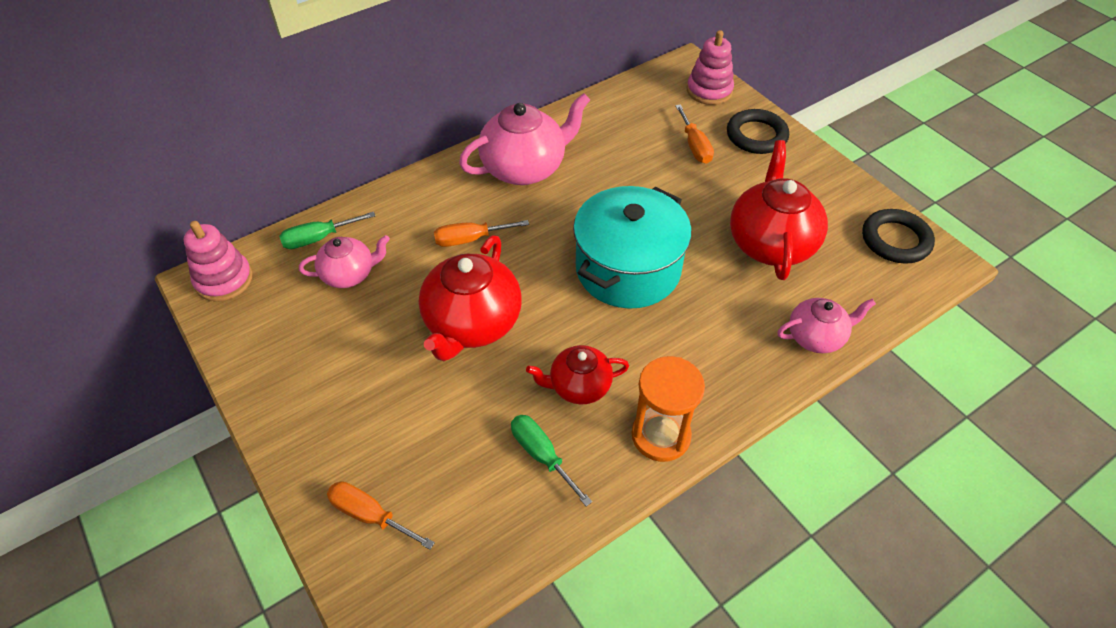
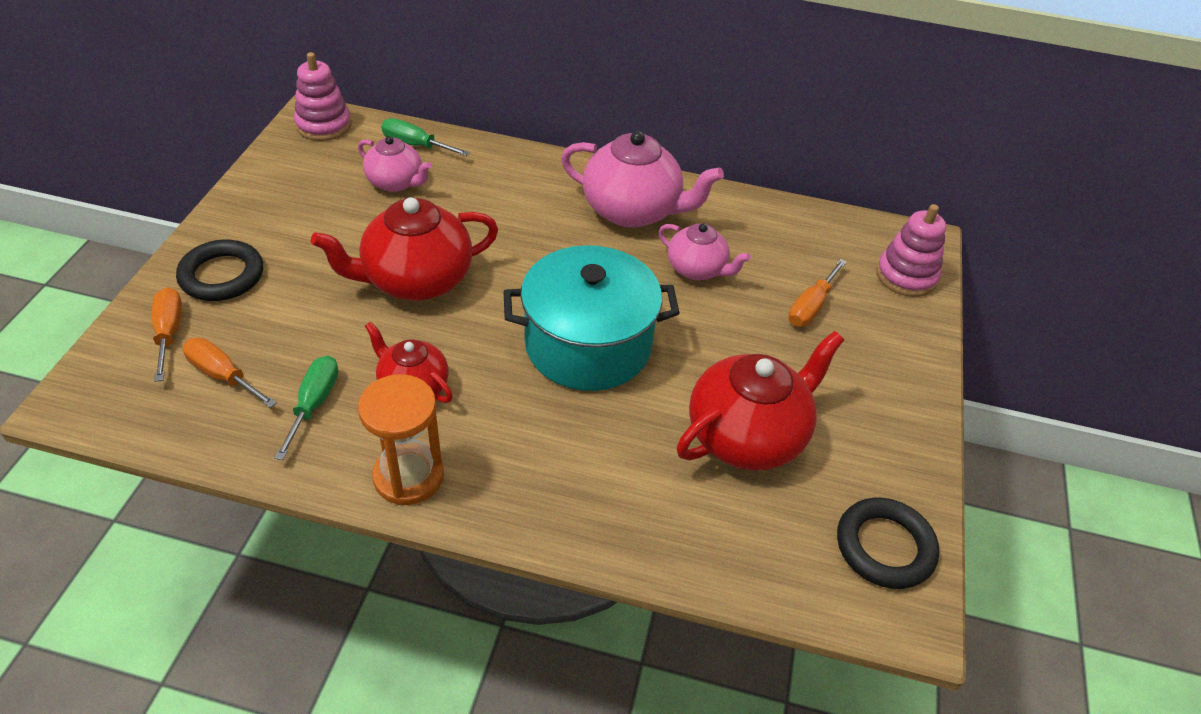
camera: 45 degrees right, 5 degrees down
(470, 239) = (509, 226): orange screwdriver -> orange screwdriver (222, 375)
(756, 136) = (890, 346): black ring -> black ring (222, 275)
(816, 337) = (657, 541): pink teapot -> pink teapot (697, 269)

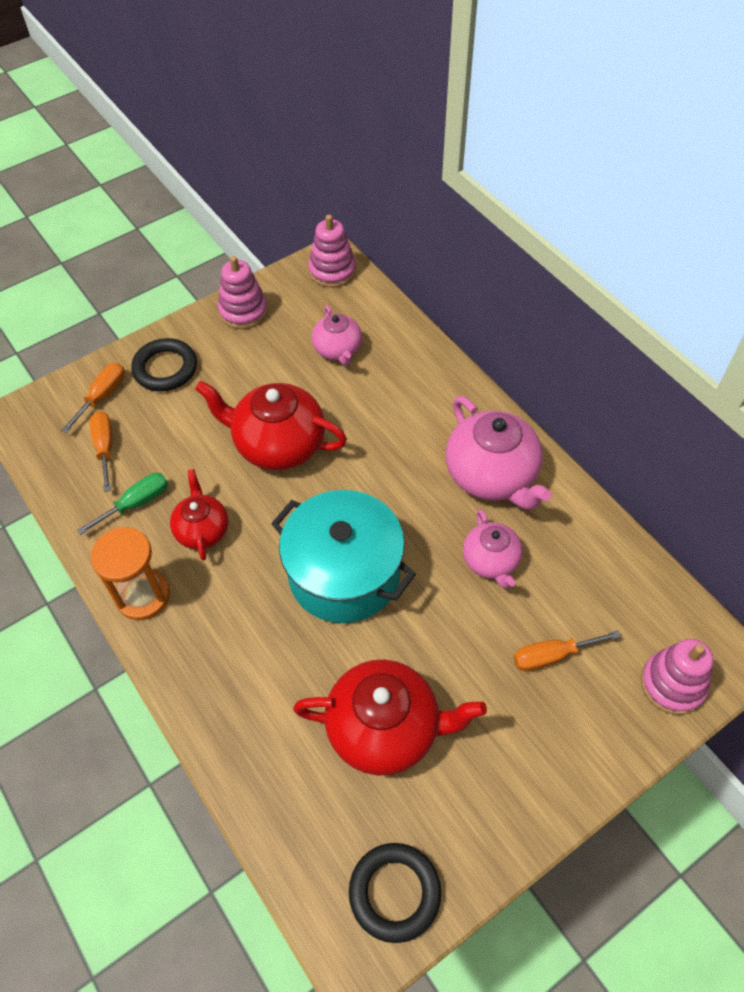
camera: 45 degrees right, 10 degrees up
(262, 192) = (243, 311): none -> pink stacking toy
(415, 145) = (381, 322): green screwdriver -> none

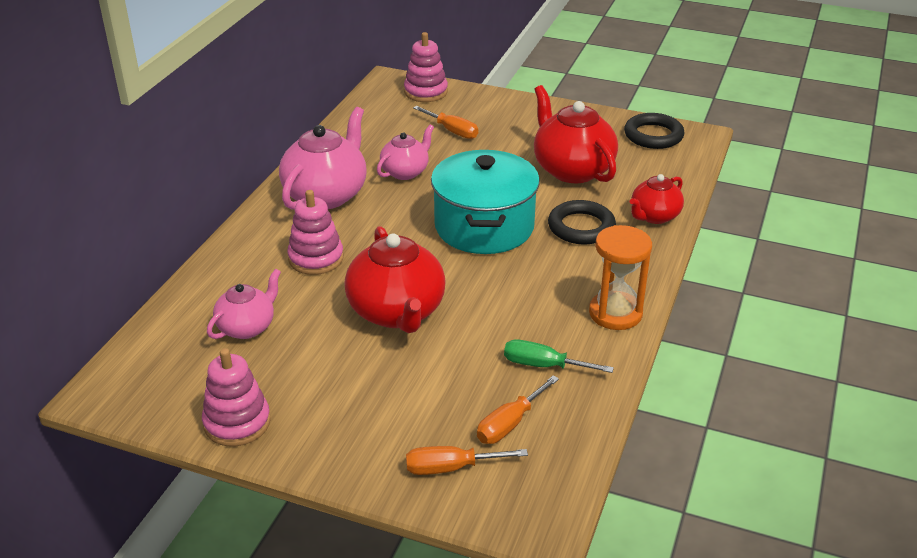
camera: 125 degrees left, 20 degrees down
(165, 368) = (371, 439): black ring -> black ring (581, 227)
(202, 530) = (525, 312): red teapot -> red teapot (654, 216)
(332, 271) = (122, 383): pink stacking toy -> pink stacking toy (316, 258)

